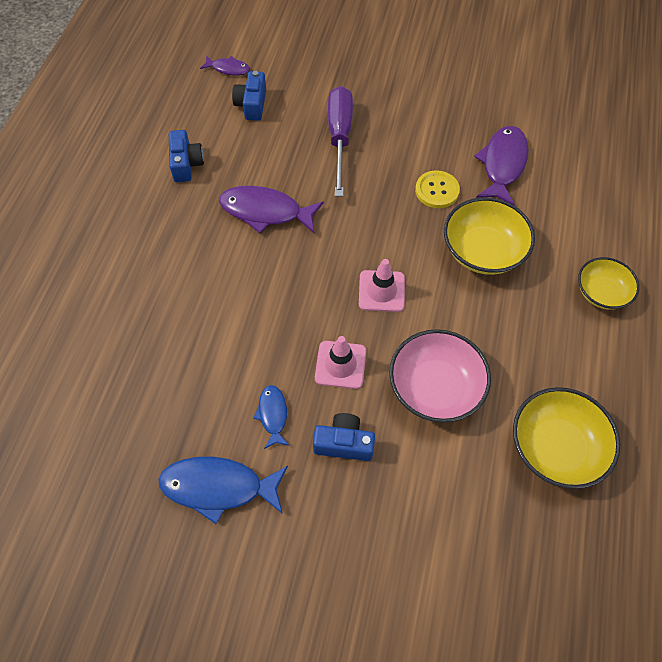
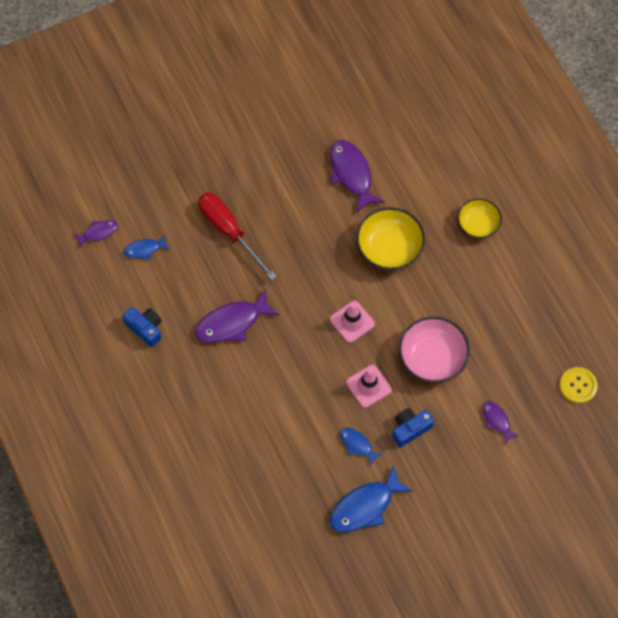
camera: 40 degrees left, 5 degrees up
(252, 104) = (144, 249): blue camera -> blue fish
(340, 138) = (229, 231): purple screwdriver -> red screwdriver
(437, 190) = (326, 225): yellow button -> yellow button (578, 385)
(452, 513) = (497, 420): none -> purple fish
(555, 447) = (522, 342): yellow bowl -> none

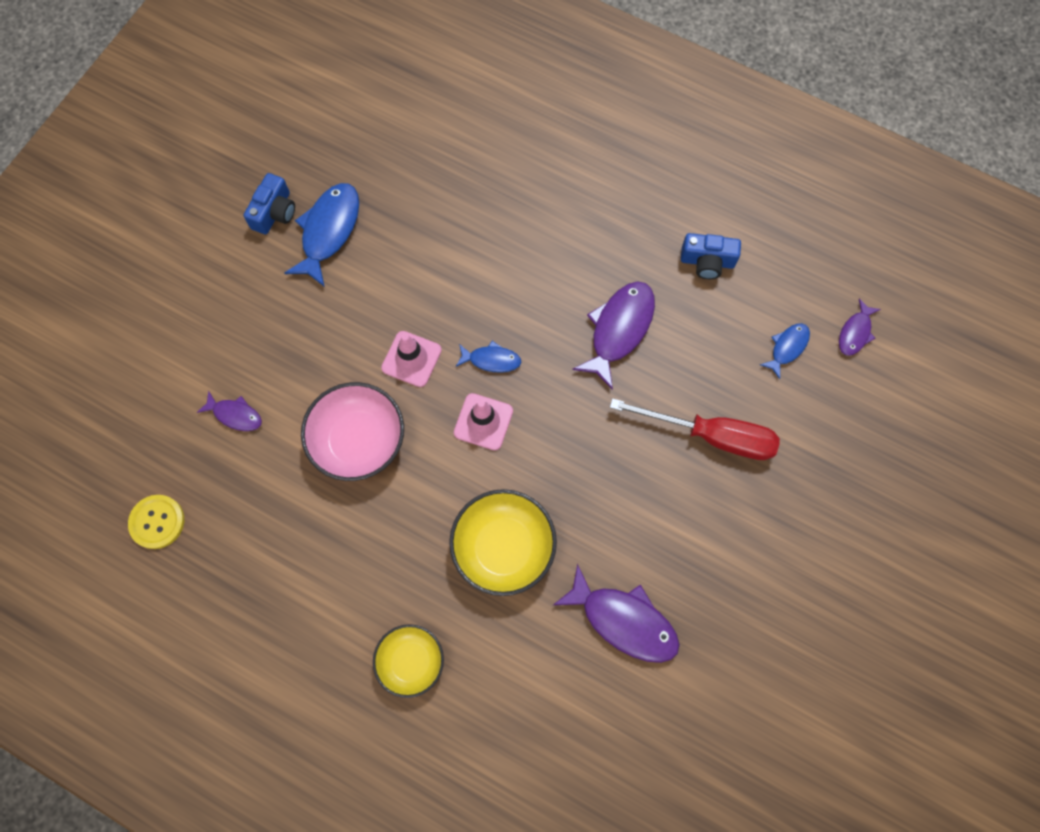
camera: 145 degrees right, 5 degrees up
(357, 445) = (380, 287): blue fish -> blue fish (491, 360)
(410, 429) = (332, 341): blue camera -> blue camera (274, 212)

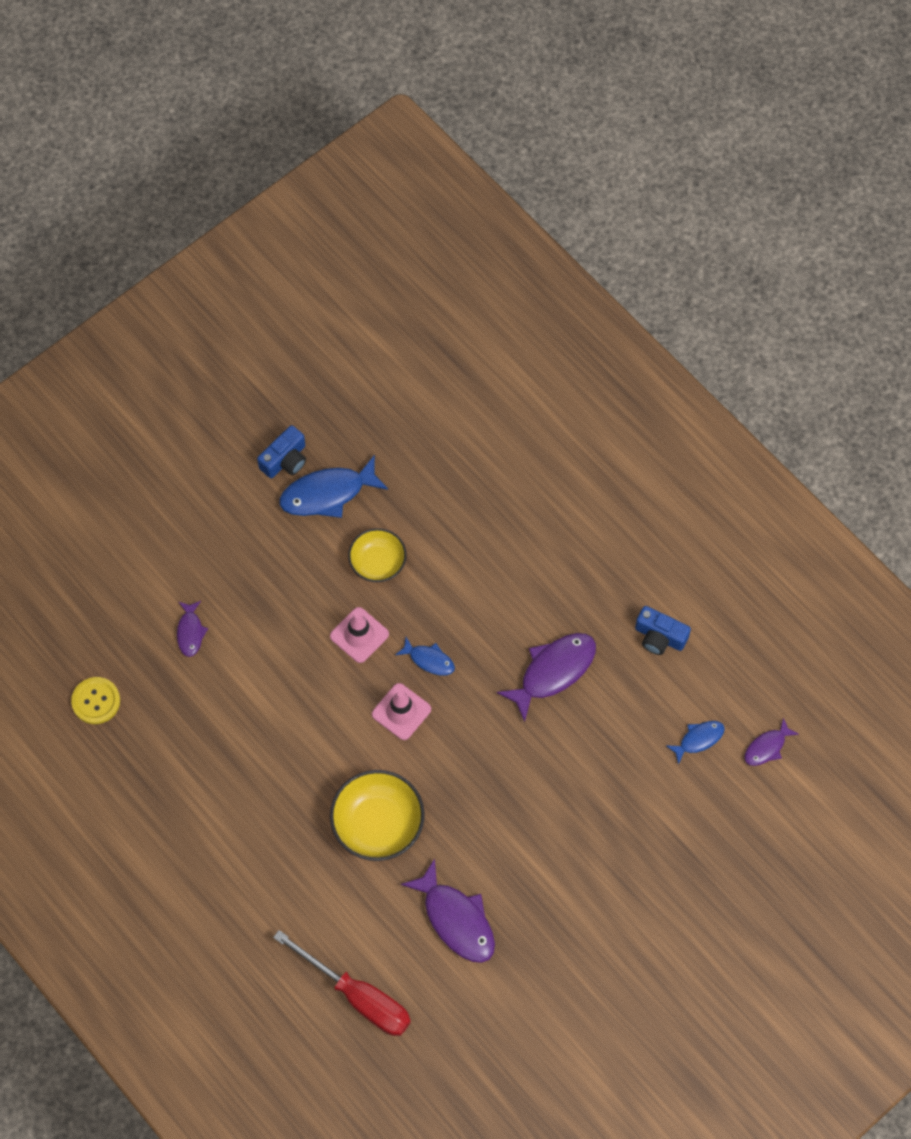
camera: 20 degrees right, 5 degrees down
(235, 415) = (190, 632): purple fish -> purple fish turned 45 degrees clockwise
(329, 231) = (327, 494): blue fish -> blue fish turned 150 degrees counterclockwise
(358, 440) = (287, 690): pink bowl -> none
(410, 661) = (266, 889): yellow bowl -> yellow bowl (377, 562)
(711, 436) = (596, 793): red screwdriver -> red screwdriver (358, 996)

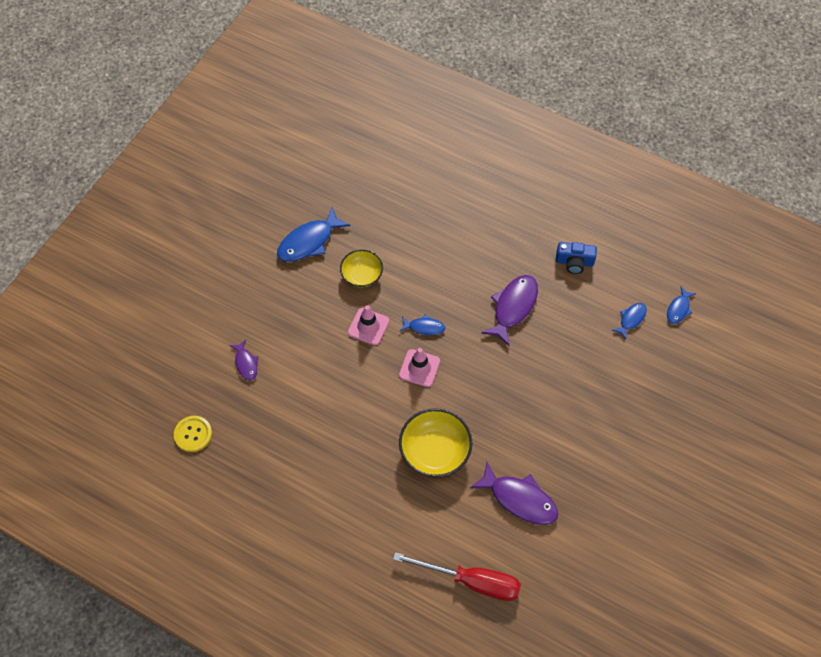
camera: 20 degrees left, 5 degrees down
(285, 460) = (270, 229): blue camera -> none
(767, 747) = (678, 309): purple fish -> blue fish

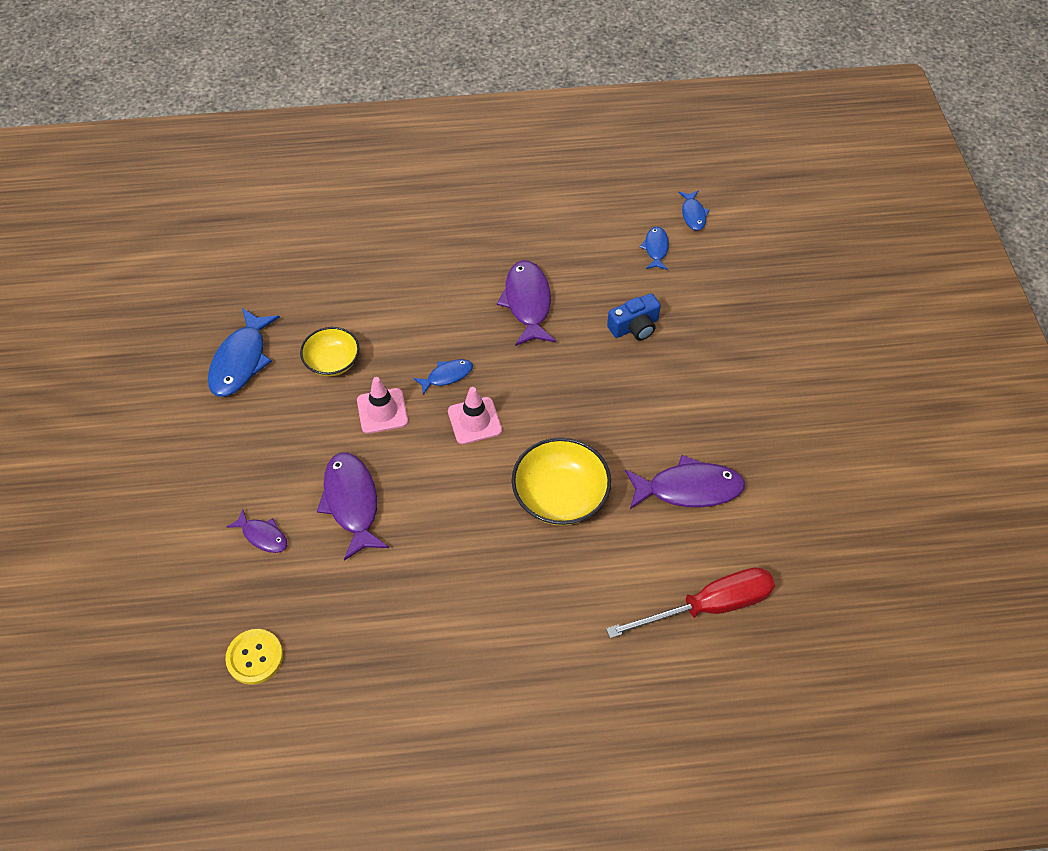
camera: 35 degrees left, 5 degrees down
(309, 375) = (352, 502): none -> purple fish
(574, 262) = (555, 226): blue camera -> blue camera (634, 327)

